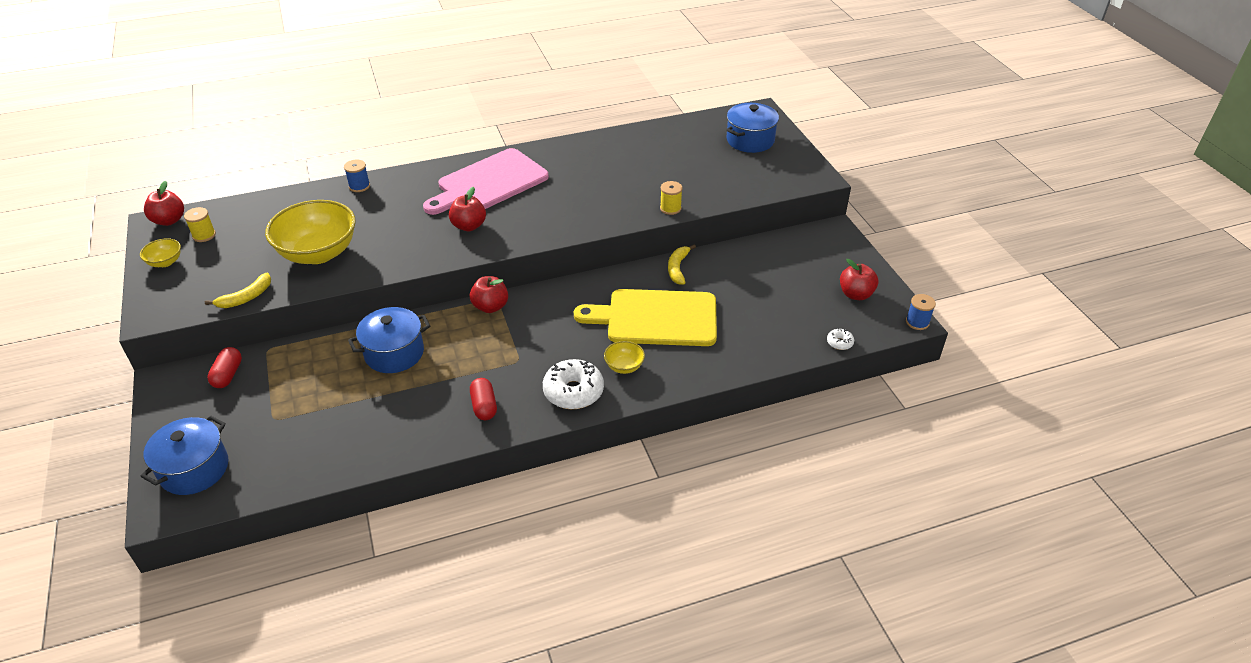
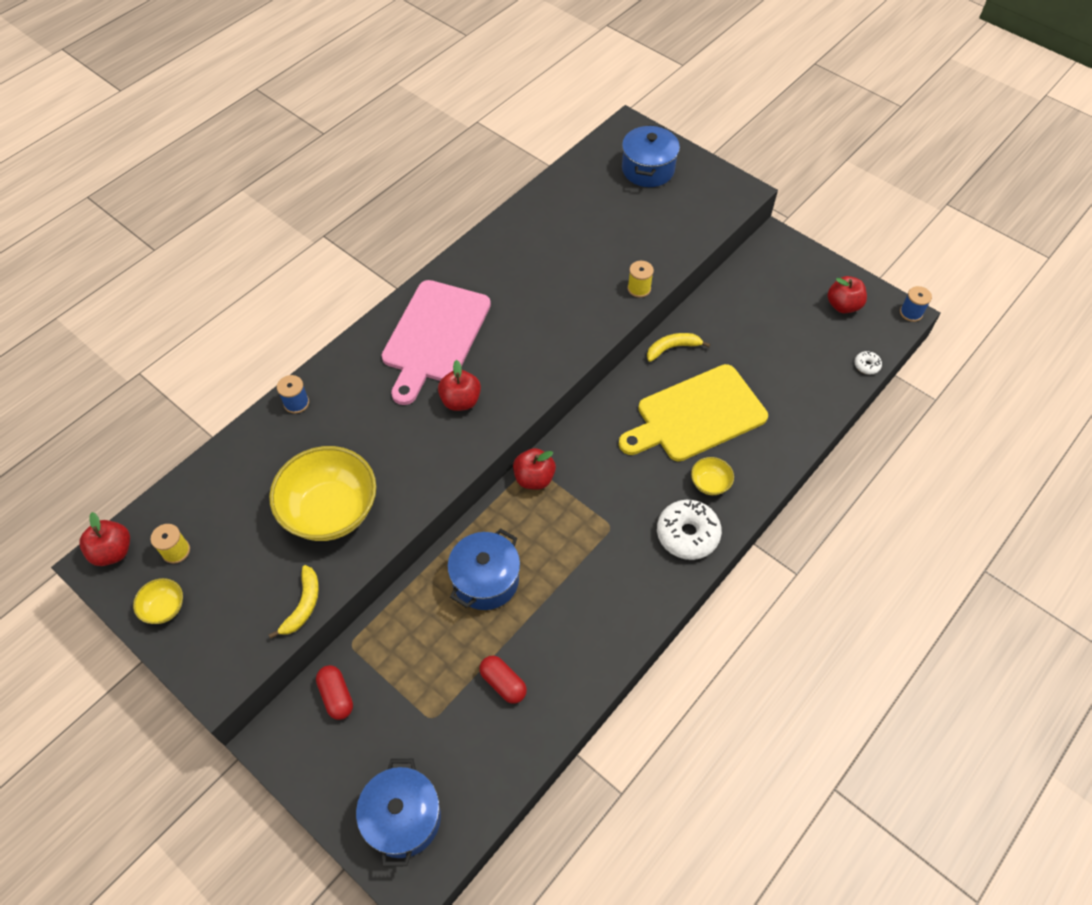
camera: 30 degrees left, 15 degrees up
(484, 406) = (621, 593): red capsule -> red capsule (503, 683)
(678, 268) = (672, 348): yellow banana -> yellow banana turned 90 degrees clockwise

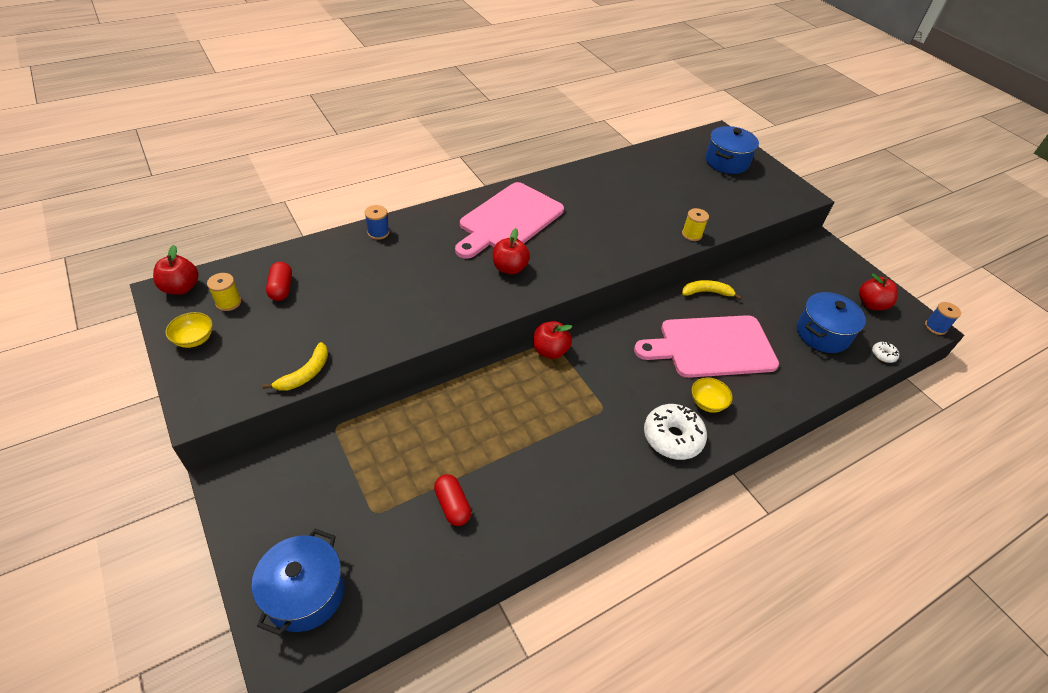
camera: 15 degrees right, 10 degrees down
(331, 511) = (365, 312): yellow bowl -> none
(336, 696) = (301, 464): red capsule -> red capsule (281, 288)
(485, 580) = (474, 415): blue pot -> blue pot (822, 334)
(696, 415) = (712, 347): yellow cutting board -> pink cutting board

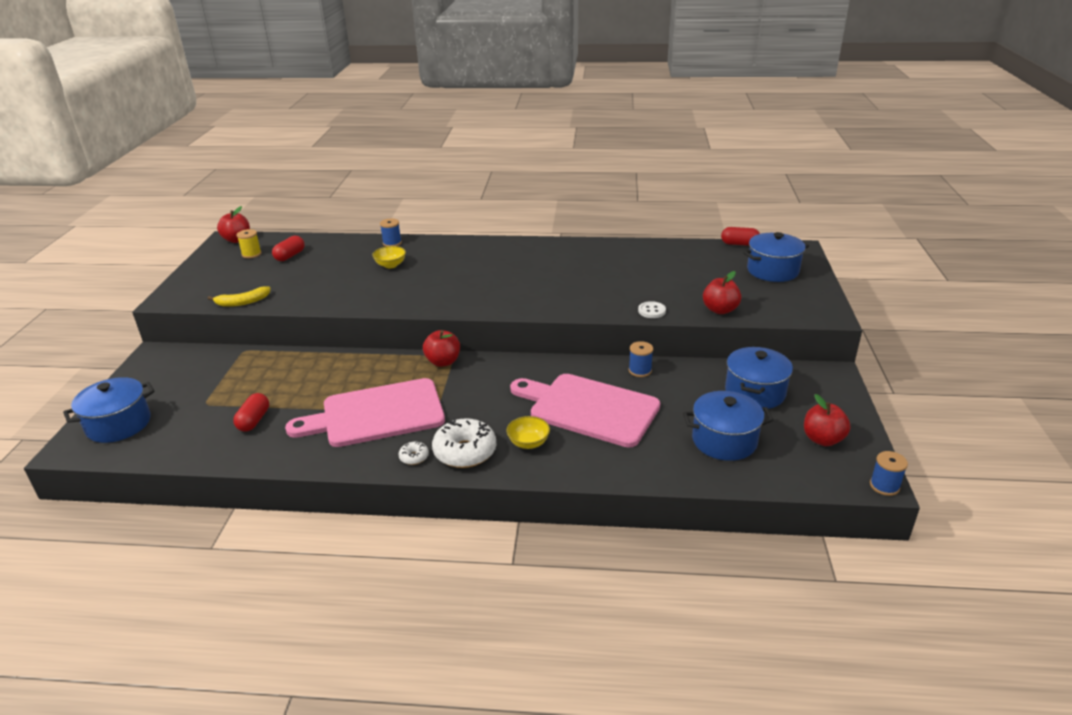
camera: 40 degrees right, 15 degrees down
(194, 339) = (210, 266): yellow bowl -> yellow bowl (390, 265)
(508, 220) = (498, 260): pink cutting board -> pink cutting board (376, 414)
(509, 268) = (456, 288): red apple -> red apple (720, 310)
(676, 140) = (739, 244): none -> red capsule
(691, 234) = (651, 311): yellow spool -> white button
(706, 292) = (640, 370): yellow banana -> blue spool
(796, 280) = (755, 392): none -> blue pot
(883, 355) = (775, 482): white donut -> white donut (414, 457)

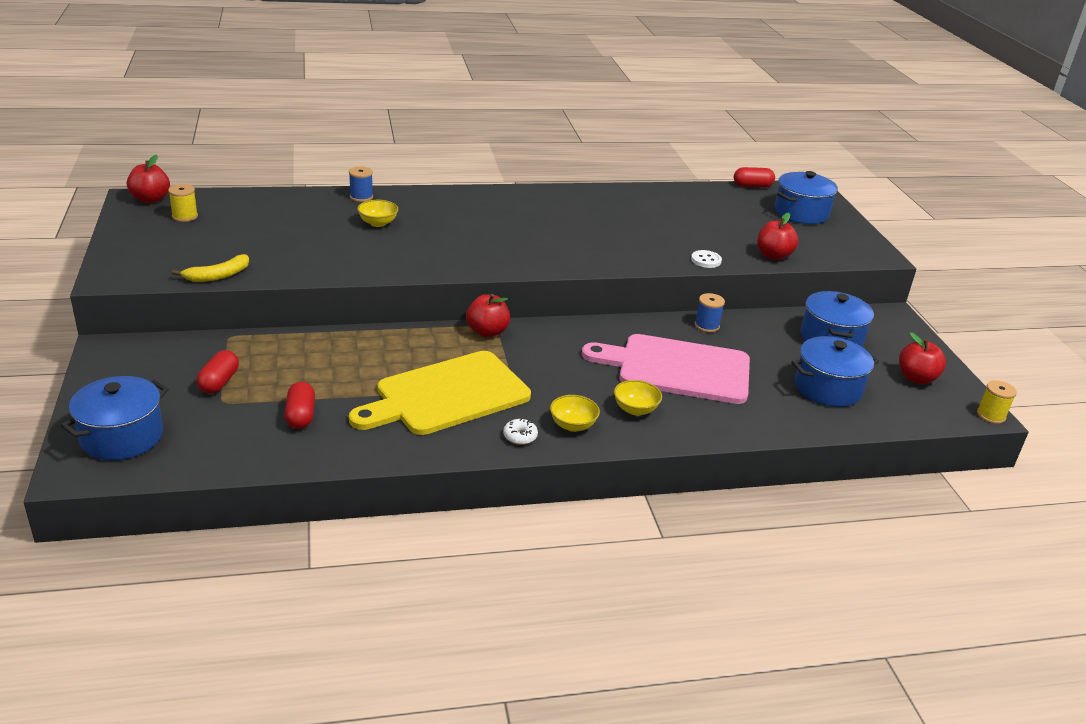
camera: 20 degrees left, 0 degrees up
(290, 256) = (239, 217): red capsule -> red capsule (219, 382)
(376, 414) = (447, 395): pink cutting board -> yellow cutting board
(465, 452) = (573, 425): white donut -> yellow bowl
(884, 486) = (991, 415): blue spool -> yellow spool

